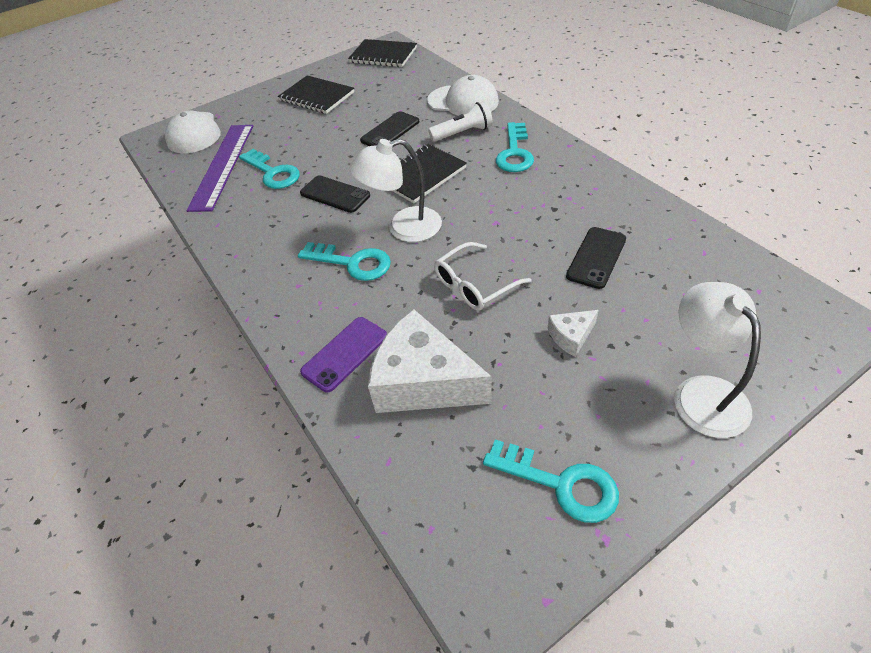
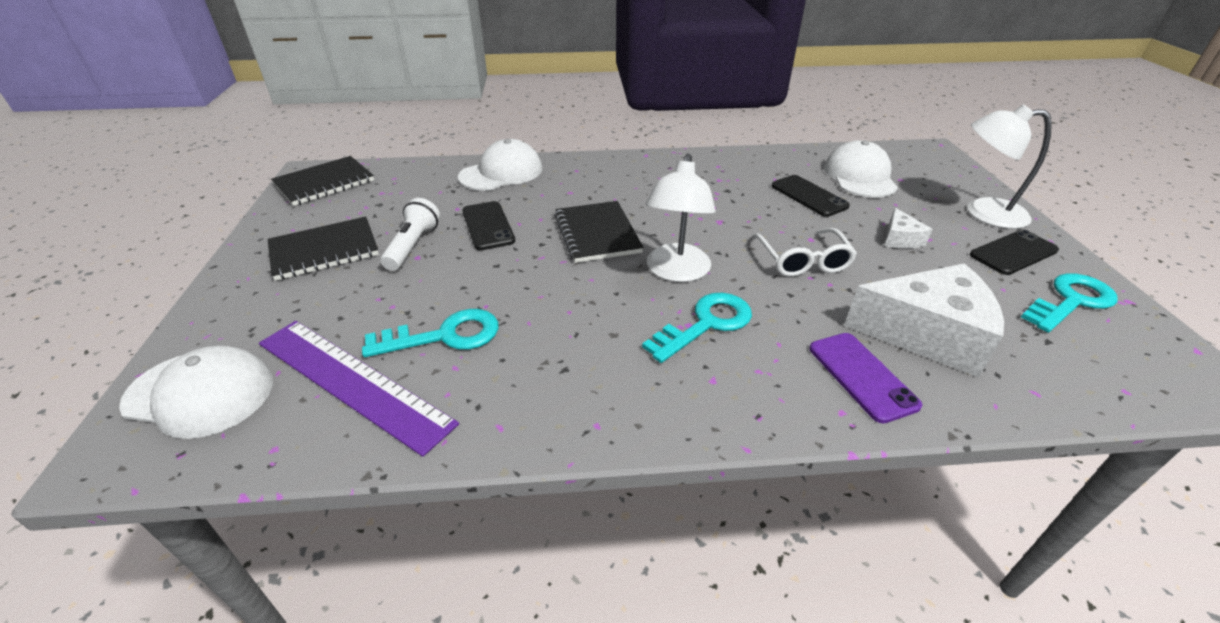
camera: 65 degrees left, 10 degrees down
(335, 194) = (561, 299): black phone -> black phone (1013, 253)
(423, 381) = (927, 334): white cheese -> white cheese turned 135 degrees counterclockwise
(463, 133) = (556, 190): white flashlight -> white flashlight (413, 246)
(514, 153) = (624, 179): turquoise key -> none
(682, 280) = (859, 176): none -> white cap

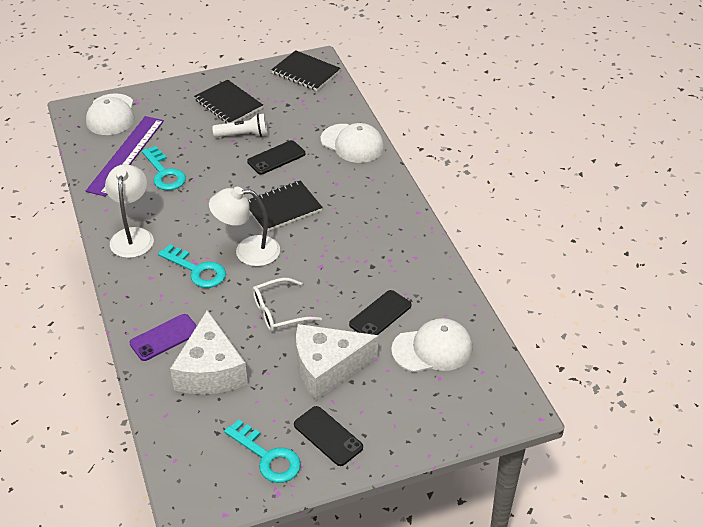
camera: 75 degrees right, 5 degrees up
(900, 239) = (327, 368): white cheese -> white cheese, size x2.19
(983, 212) = (392, 428): white lamp -> white lamp (133, 236)

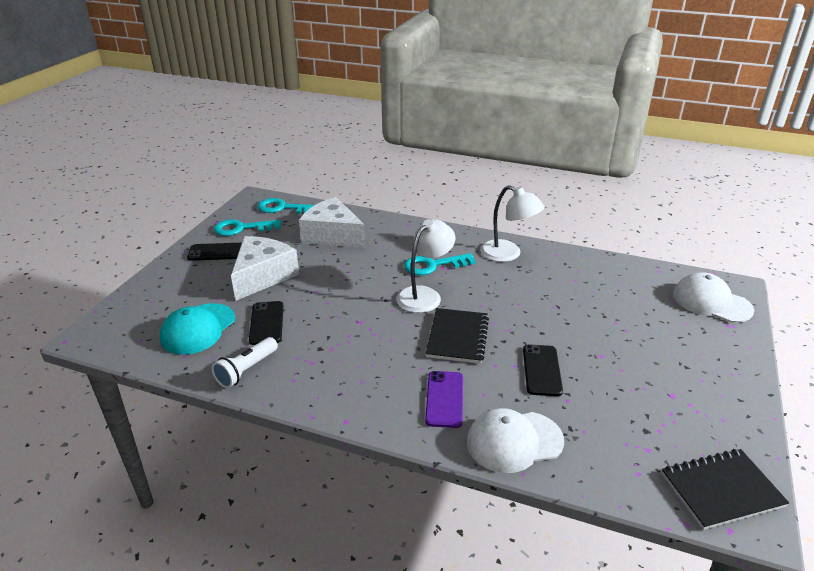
camera: 130 degrees right, 10 degrees down
(126, 155) = (629, 287): purple ruler -> none
(164, 173) = (580, 296): turquoise key -> turquoise key (283, 208)
(164, 337) = (385, 231): purple phone -> purple phone (445, 399)
(228, 104) = (680, 383): black notebook -> none
(243, 135) = (605, 367): white flashlight -> white flashlight (246, 370)
(278, 312) = (341, 280): white glasses -> none
(432, 349) = (198, 329): white cap -> turquoise cap

